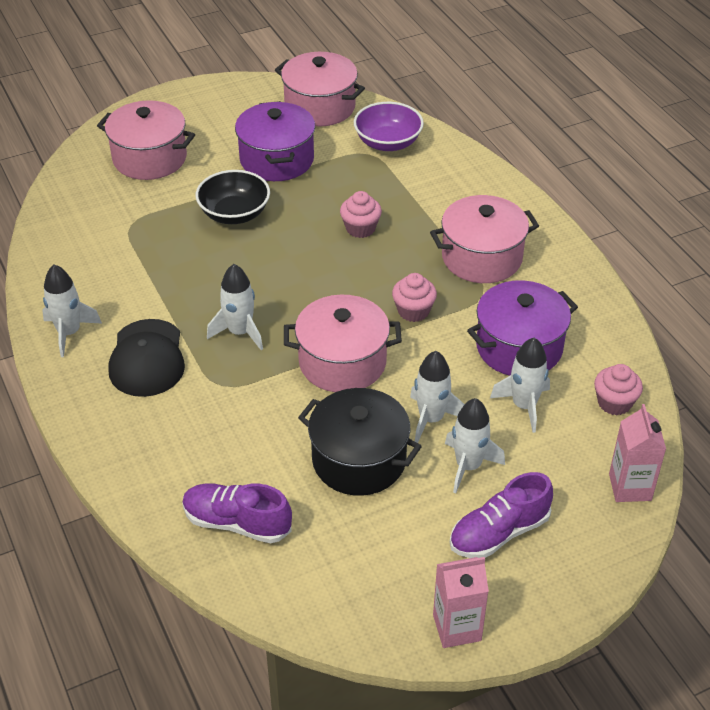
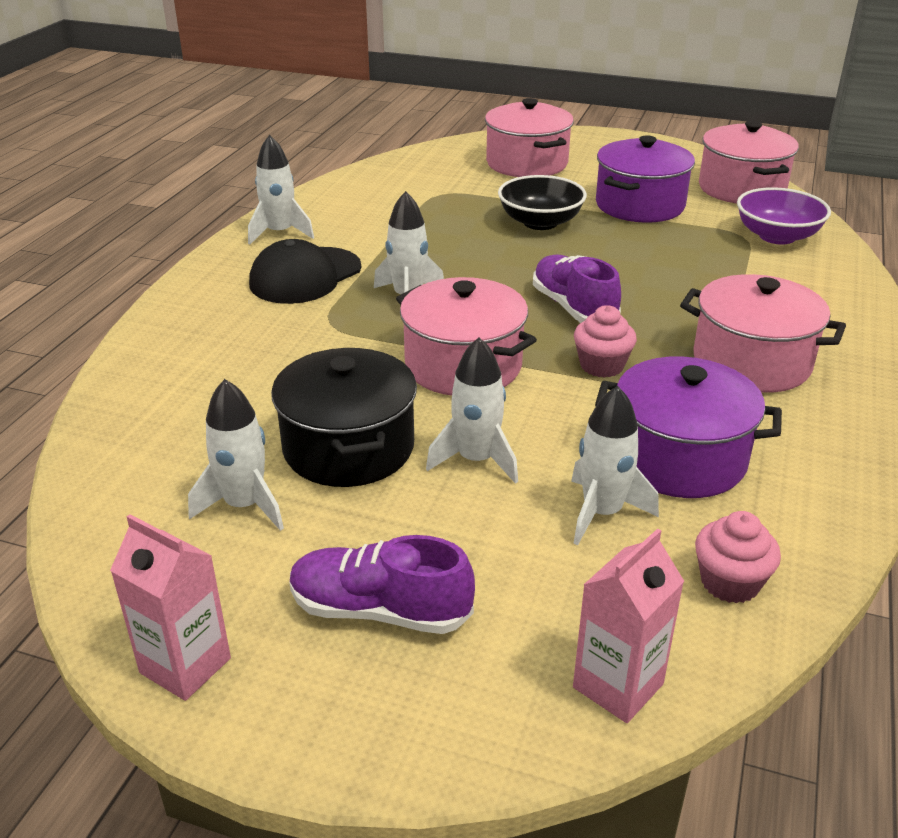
camera: 45 degrees right, 10 degrees down
(237, 523) = (166, 424): purple shoe -> purple shoe (573, 308)
(360, 228) = (646, 281): pink cupcake -> none
(468, 466) = (448, 525): white rocket -> white rocket (244, 505)

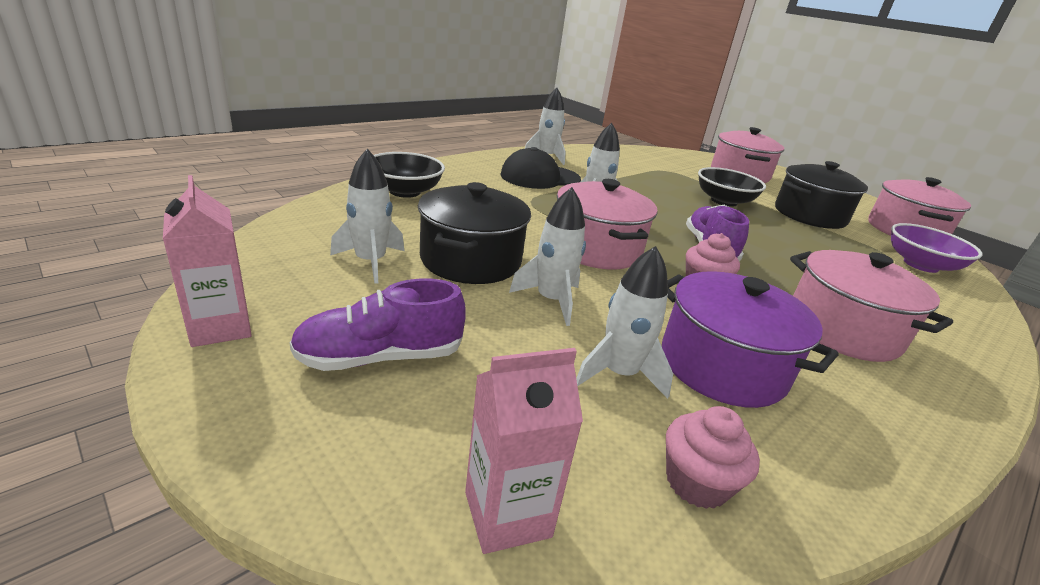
camera: 25 degrees right, 5 degrees down
(166, 379) = (405, 191): none -> black bowl
(379, 610) = (380, 357): purple shoe -> purple shoe turned 60 degrees counterclockwise
(640, 205) = (809, 215): purple pot -> black pot

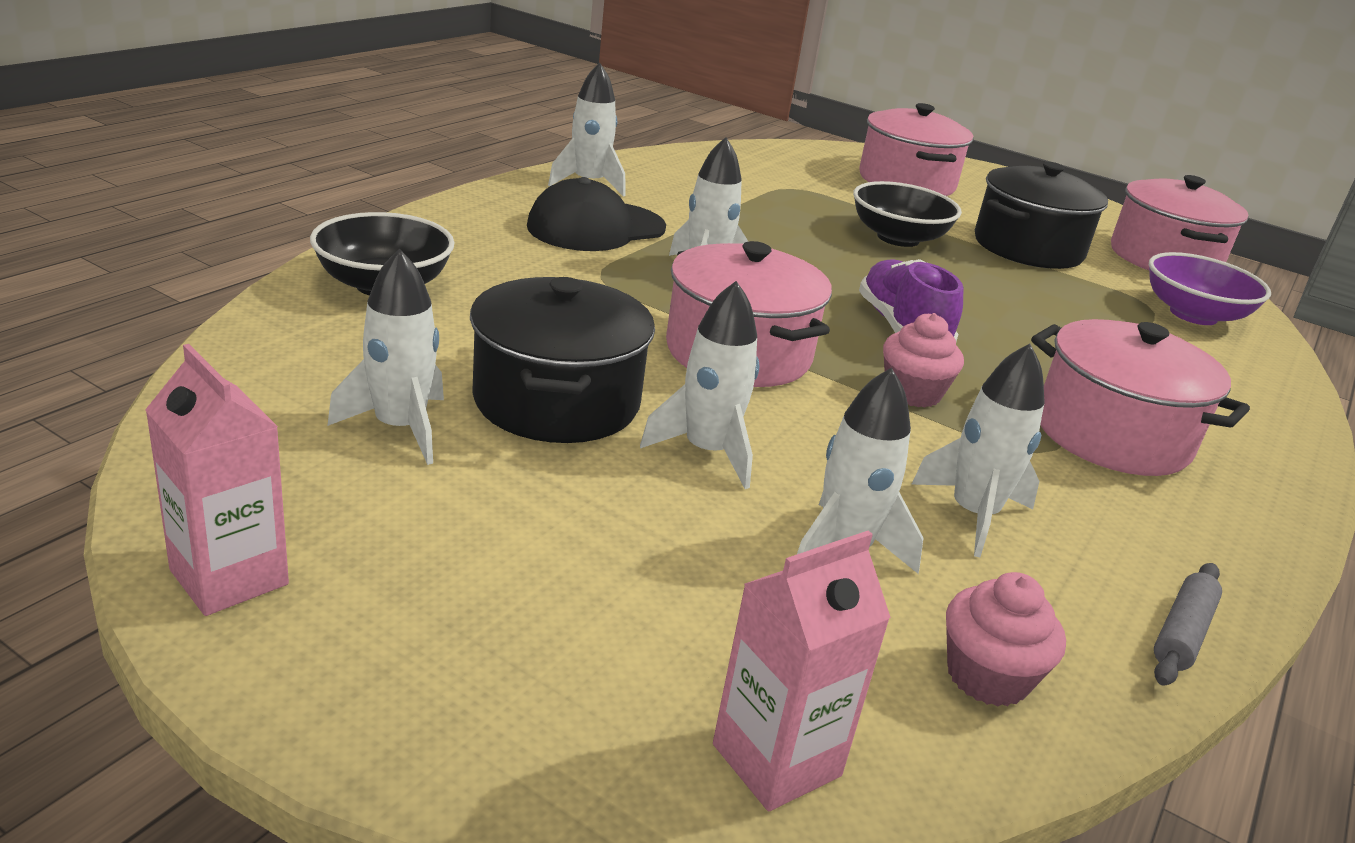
camera: 15 degrees left, 0 degrees up
(380, 357) = (502, 582): purple shoe -> none
(722, 366) = (973, 514): purple pot -> white rocket
(869, 479) = (1182, 633): none -> grey rolling pin

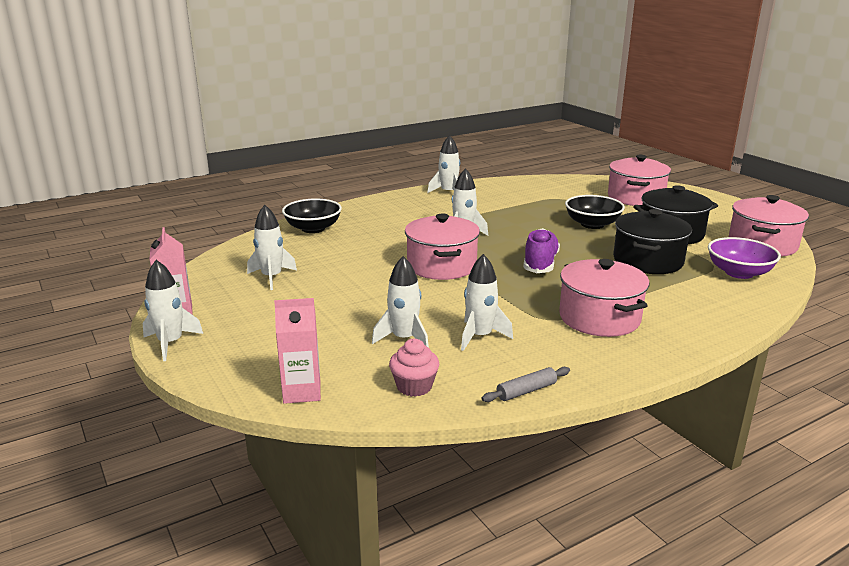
camera: 30 degrees right, 5 degrees down
(556, 401) = (341, 275): black pot -> black pot (648, 261)
(596, 227) = (431, 211): black cap -> none
(707, 452) = (384, 299): white rocket -> white rocket (170, 343)
(912, 393) = (510, 289): pink cupcake -> none

